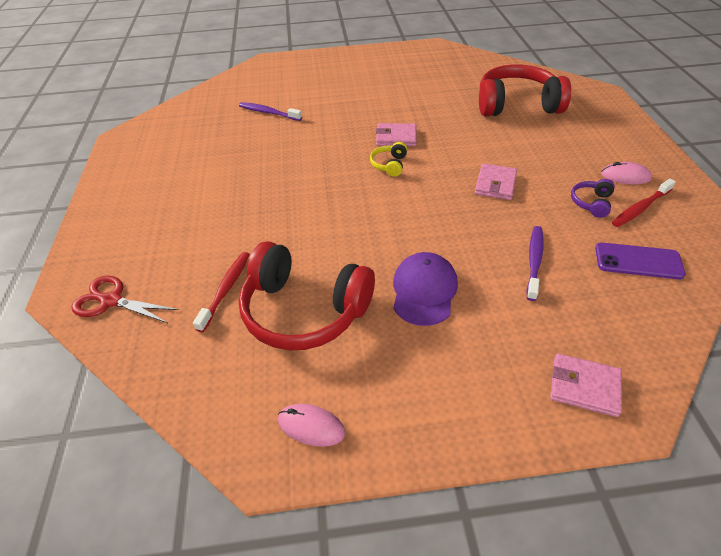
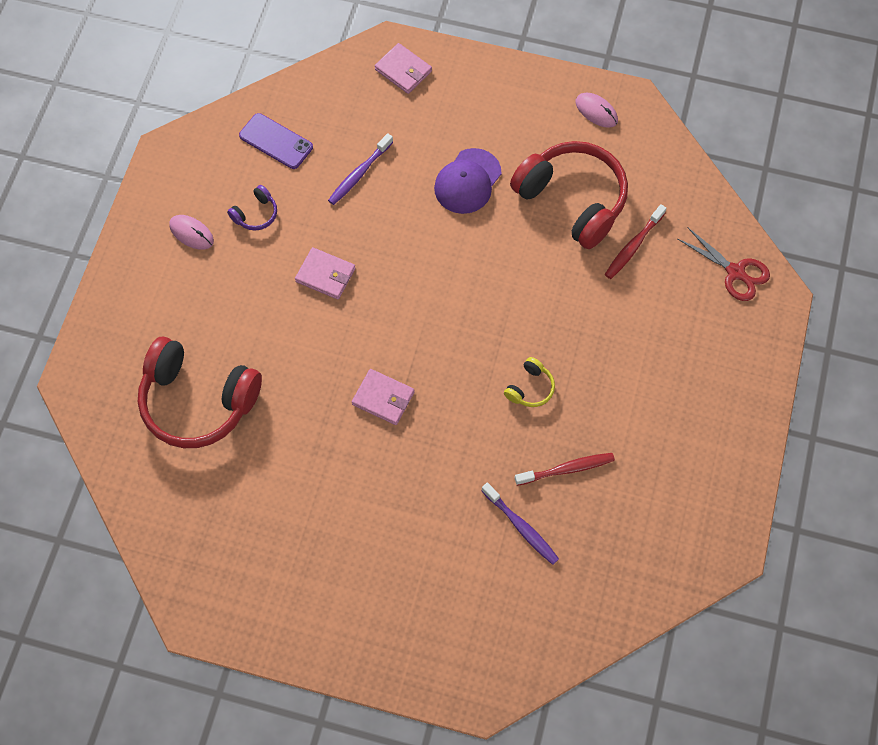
camera: 160 degrees left, 20 degrees up
(389, 165) = (416, 351): yellow headphones -> yellow headphones (530, 388)
(495, 184) = (325, 275): pink wallet -> pink wallet turned 75 degrees clockwise
(640, 208) = (218, 191): red toothbrush -> red toothbrush (567, 469)

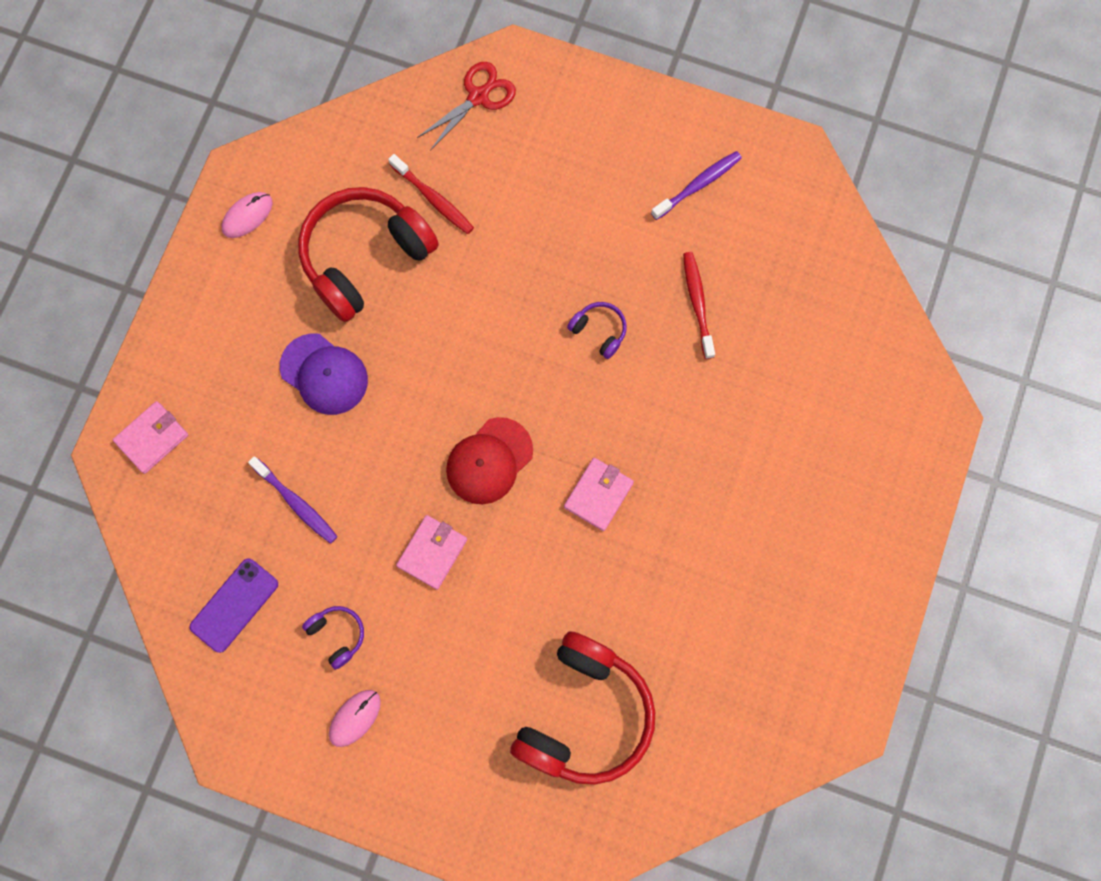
camera: 85 degrees left, 10 degrees up
(405, 310) = (489, 461): none -> red cap
(521, 527) = (760, 358): purple toothbrush -> purple toothbrush (698, 185)
(530, 388) = (599, 331): yellow headphones -> purple headphones

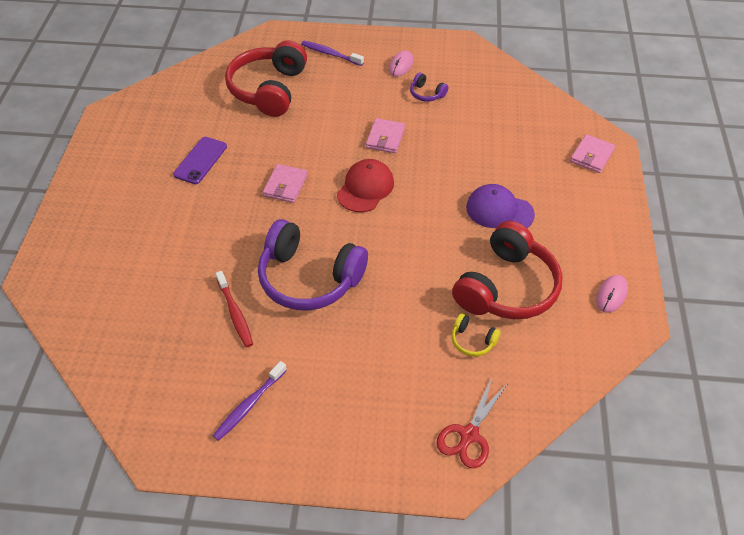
camera: 165 degrees right, 25 degrees down
(234, 605) = (493, 94): purple phone -> purple phone (200, 160)
(296, 503) = (482, 144): purple toothbrush -> purple toothbrush (330, 54)
(433, 199) = (472, 341): red toothbrush -> yellow headphones
(599, 331) = (309, 278): purple headphones -> purple headphones, size x2.36

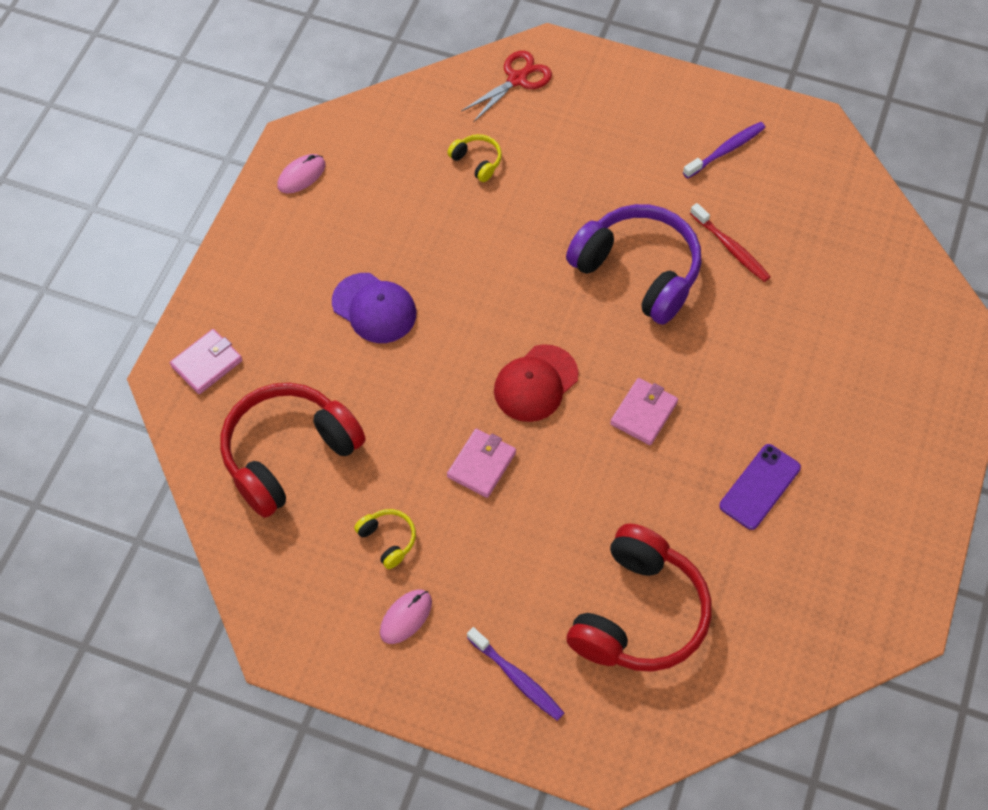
camera: 165 degrees left, 10 degrees up
(235, 313) = (731, 248): red toothbrush -> red toothbrush turned 150 degrees clockwise
(426, 94) = (388, 540): purple headphones -> yellow headphones
(506, 287) = (413, 210): red headphones -> red headphones (289, 454)

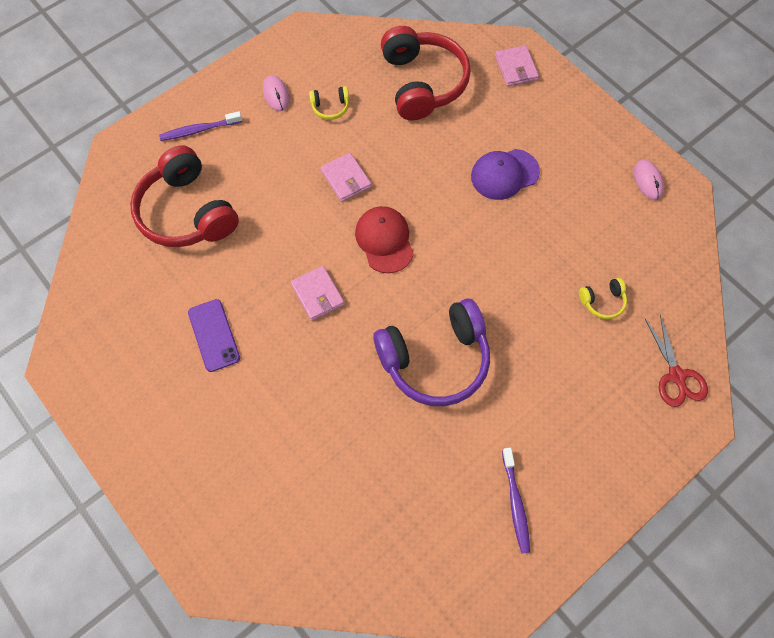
camera: 120 degrees right, 5 degrees up
(731, 248) = (416, 443): red toothbrush -> none

